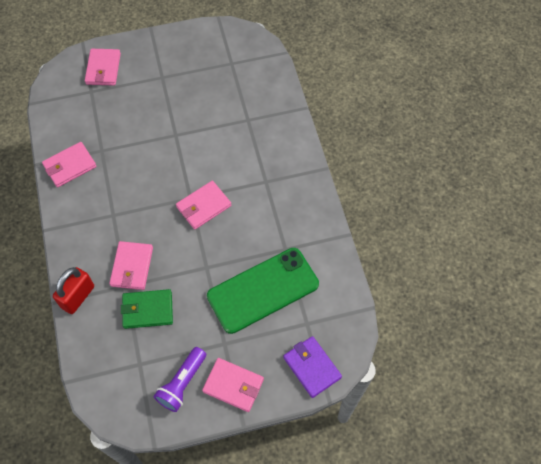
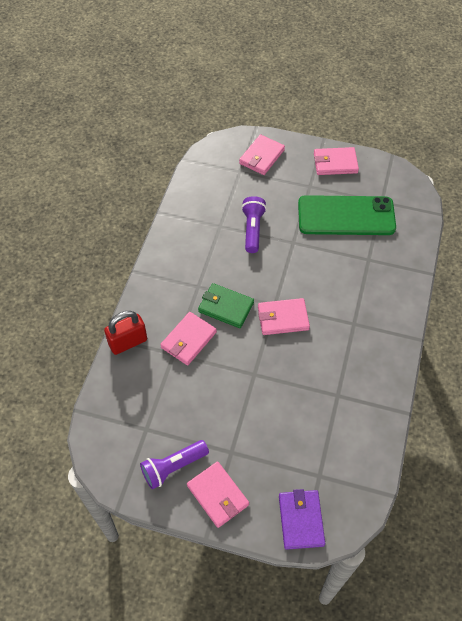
camera: 30 degrees right, 5 degrees down
(70, 166) = (185, 227): pink wallet -> pink wallet (335, 163)
(133, 140) = (252, 229): none -> purple flashlight
(148, 310) = (180, 385): green wallet -> green wallet (226, 307)
(263, 290) = (295, 422): green phone -> green phone (346, 216)

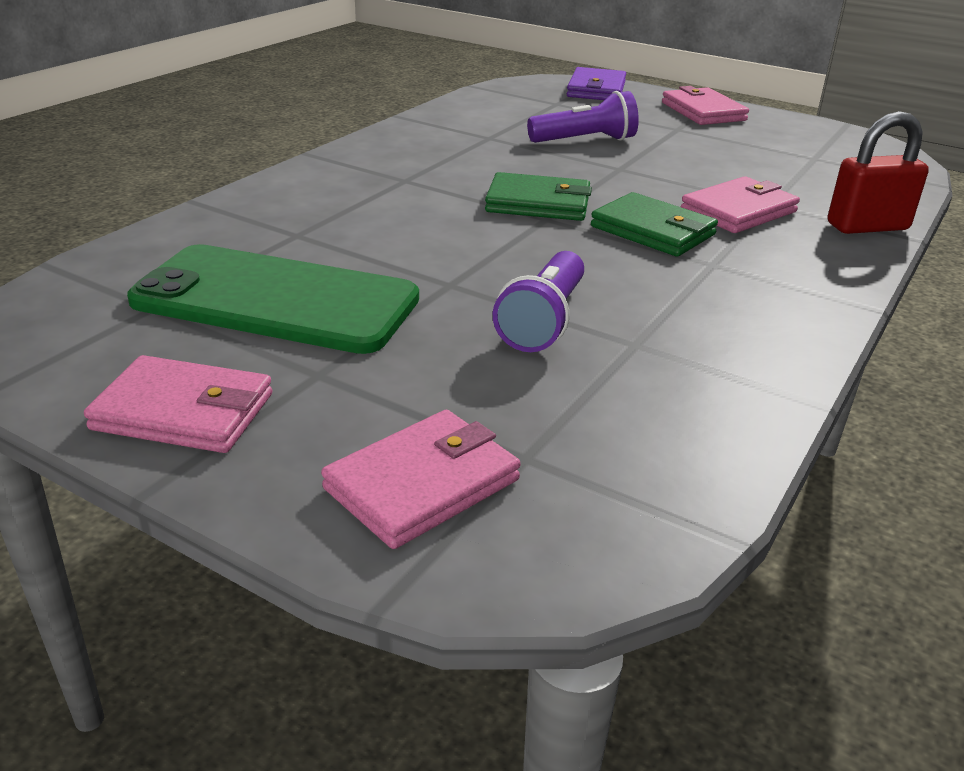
camera: 165 degrees left, 25 degrees down
(173, 467) = (767, 132): purple flashlight -> purple flashlight (585, 141)
(283, 318) = (538, 203): pink wallet -> green wallet

